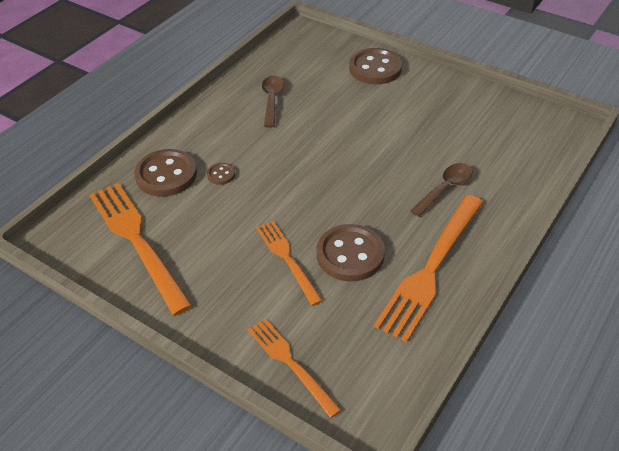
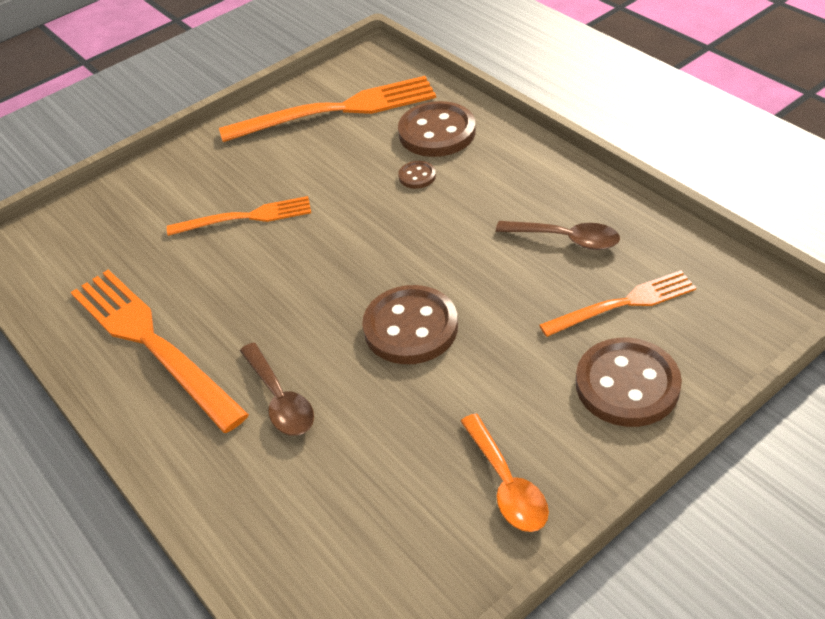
camera: 110 degrees right, 0 degrees up
(290, 363) = (112, 204): orange fork -> orange fork (623, 304)
(350, 255) = (219, 271): brown button -> brown button (410, 327)
(453, 96) = (507, 484): none -> orange spoon

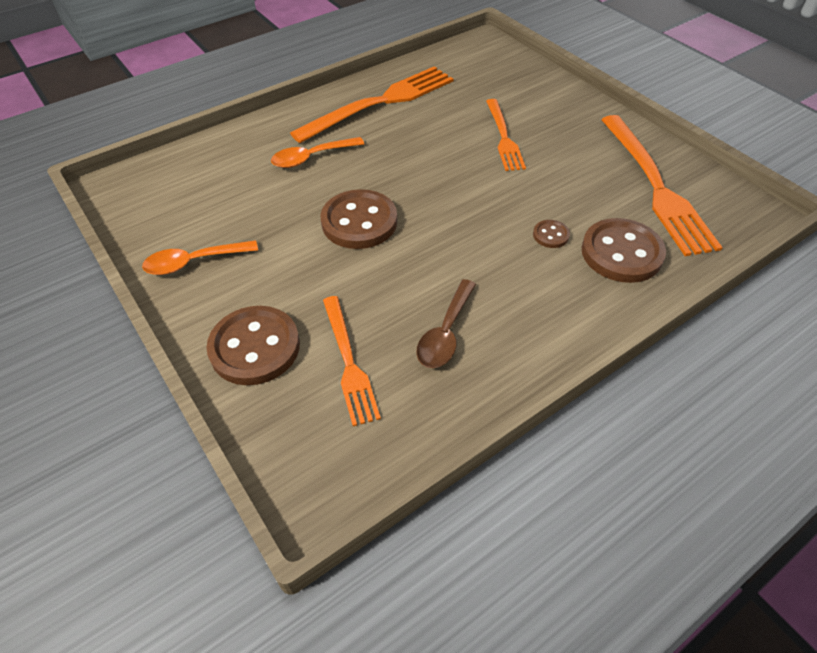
camera: 90 degrees right, 5 degrees up
(280, 399) = (311, 158): brown spoon -> orange spoon

